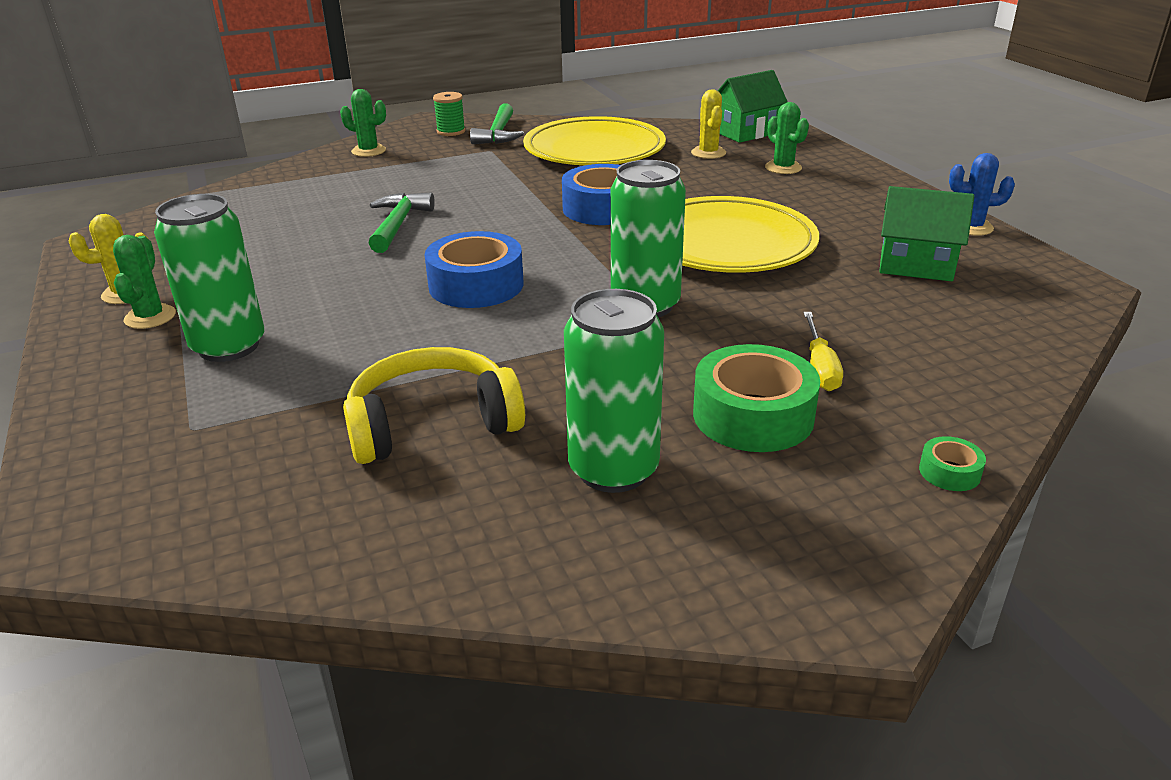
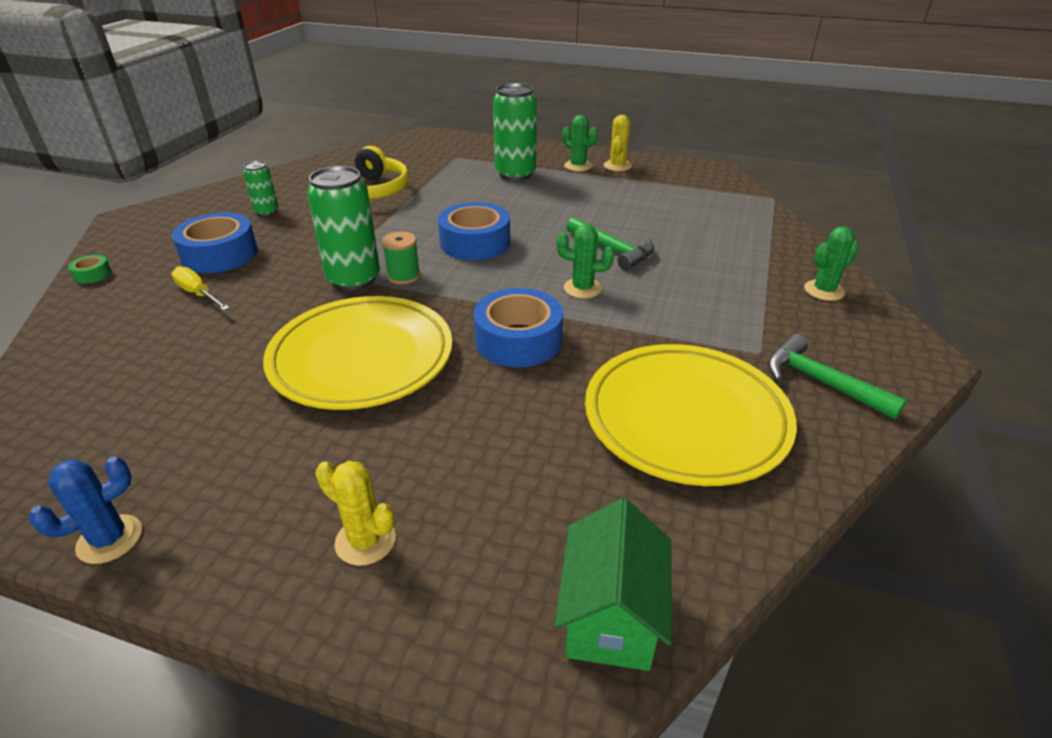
camera: 130 degrees right, 5 degrees up
(451, 131) = (859, 355): green spool -> green spool (403, 276)
(613, 469) = (266, 212): green can -> green can, size x0.53
(708, 153) = (572, 505): yellow cactus -> yellow cactus (365, 541)
(753, 415) = (220, 254): green tape -> blue tape
(783, 168) = (442, 534): green cactus -> green cactus (582, 288)
(916, 265) = (162, 426): green house -> none

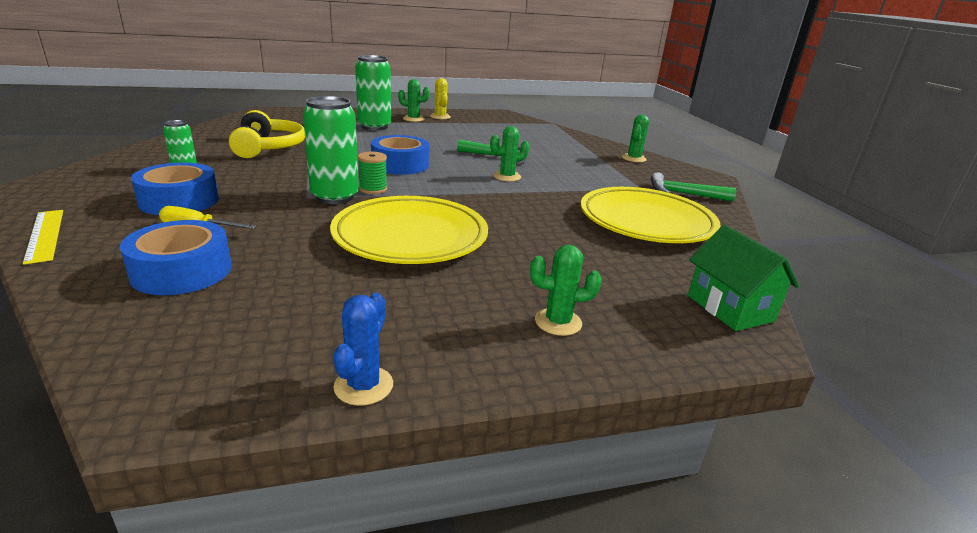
camera: 35 degrees left, 10 degrees down
(92, 274) = (45, 235): green tape -> yellow ruler
(365, 541) = (558, 322): yellow cactus -> green cactus
(518, 340) = (504, 207): blue tape -> blue tape (182, 271)

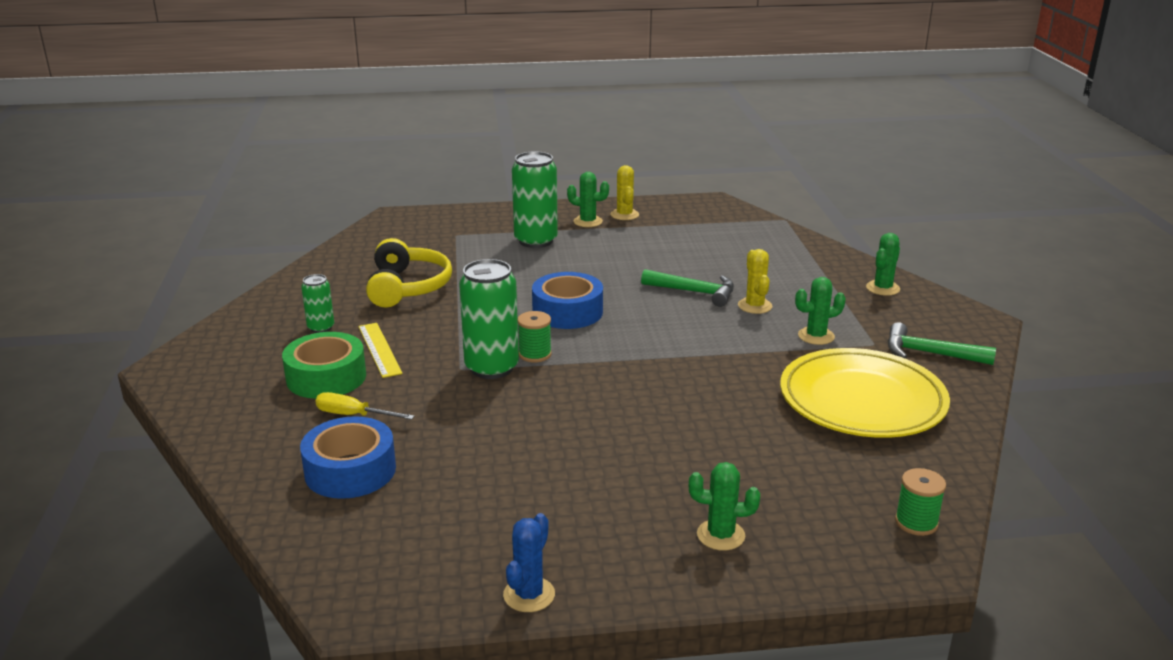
camera: 10 degrees right, 0 degrees up
(45, 235) = (211, 426): yellow ruler -> yellow ruler (379, 349)
(179, 201) = (326, 377): blue tape -> green tape
(410, 237) = (576, 426): yellow plate -> none
(507, 177) = (700, 329): green cactus -> green cactus (816, 336)
(545, 165) = (754, 306): none -> yellow cactus
(730, 308) = (916, 522): green house -> green spool

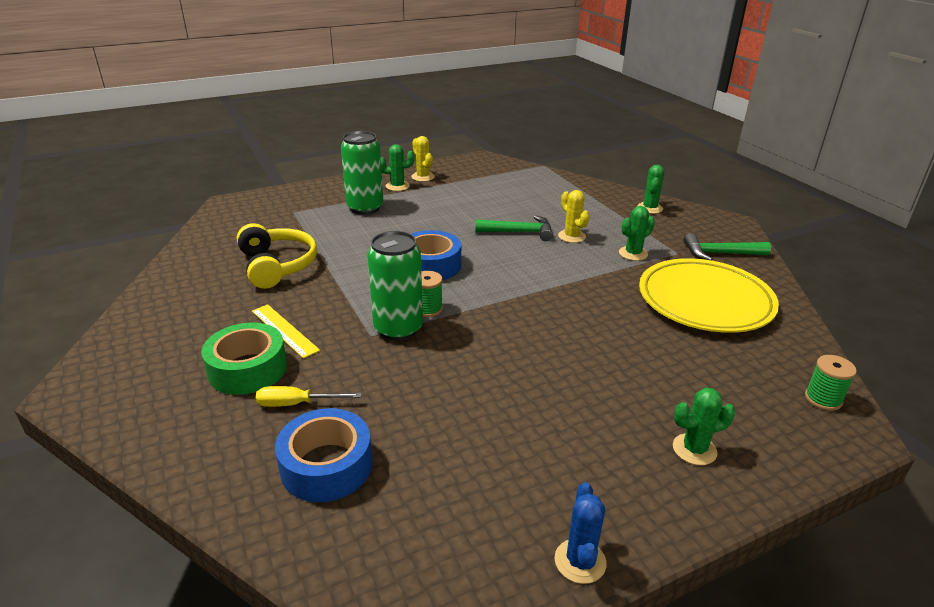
camera: 20 degrees left, 5 degrees up
(321, 328) = (215, 319): green can -> none

